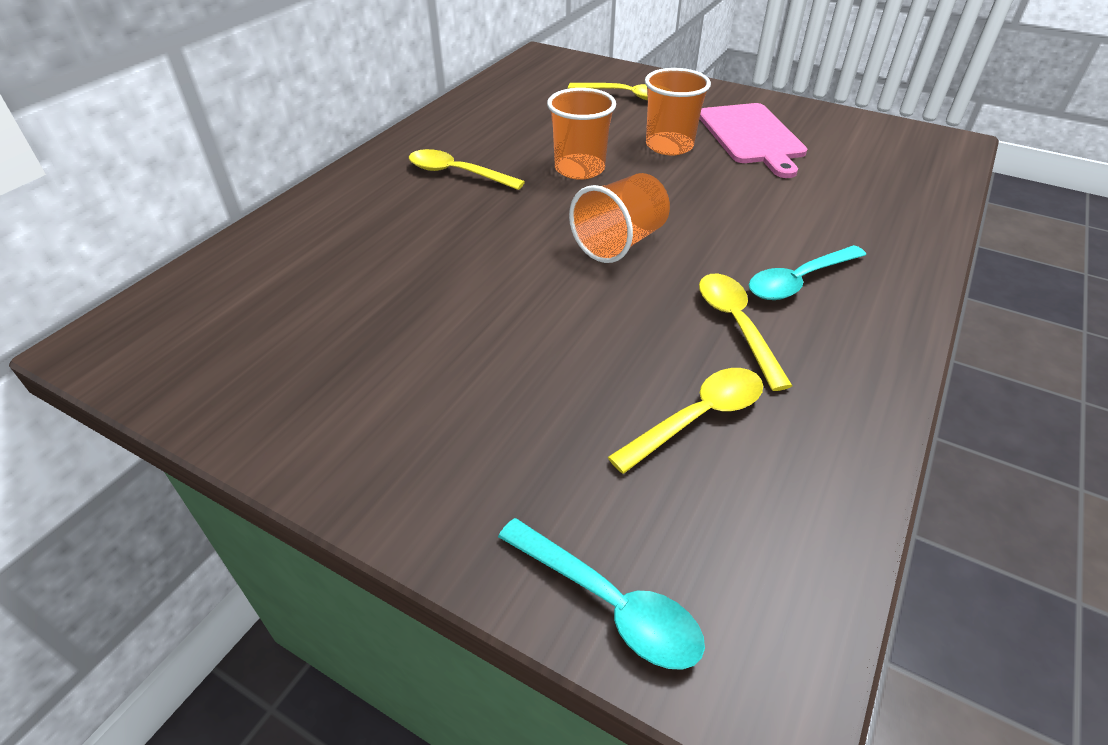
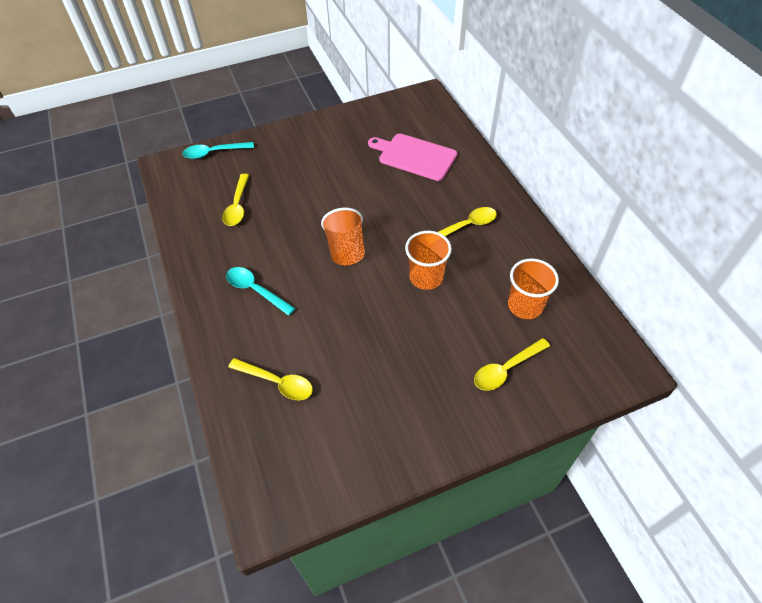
camera: 130 degrees right, 10 degrees up
(669, 146) = (414, 338): orange cup -> orange cup (525, 306)
(736, 325) = (259, 248): yellow spoon -> yellow spoon (277, 382)
(751, 136) = (386, 394): pink cutting board -> pink cutting board (415, 156)
(798, 281) = (255, 290): turquoise spoon -> turquoise spoon turned 60 degrees counterclockwise

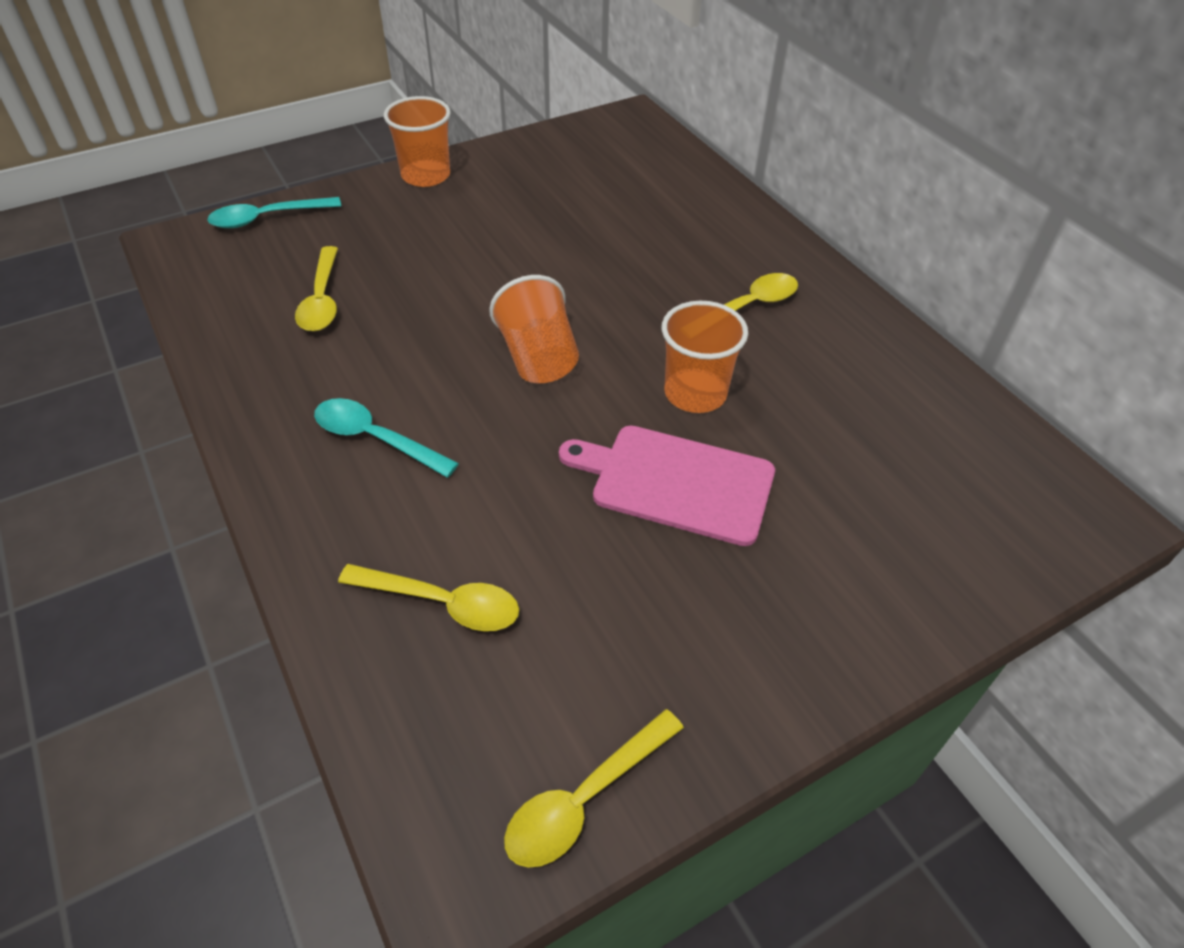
camera: 10 degrees left, 5 degrees down
(415, 156) = (632, 206): pink cutting board -> pink cutting board (676, 482)
(506, 369) = (880, 538): yellow spoon -> yellow spoon (584, 799)
(525, 306) = (884, 427): orange cup -> orange cup (426, 175)

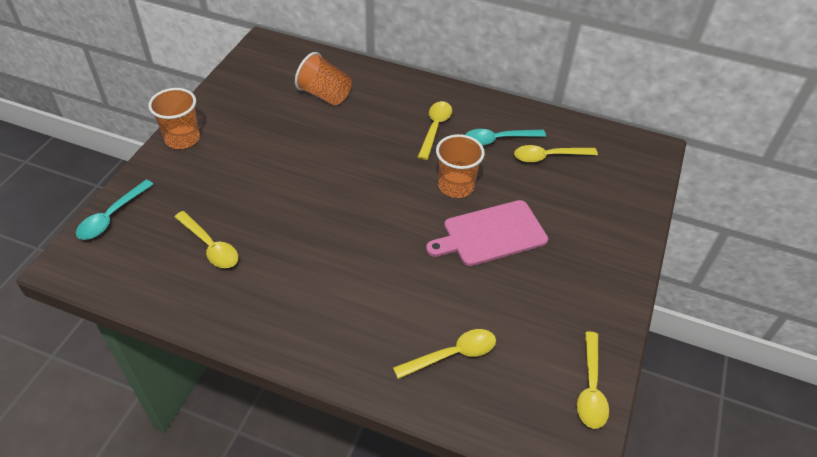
camera: 40 degrees left, 0 degrees up
(375, 438) = (332, 301): turquoise spoon -> turquoise spoon (498, 139)
(538, 358) = (365, 211): orange cup -> orange cup (325, 95)
(887, 429) = (548, 157): none -> yellow spoon

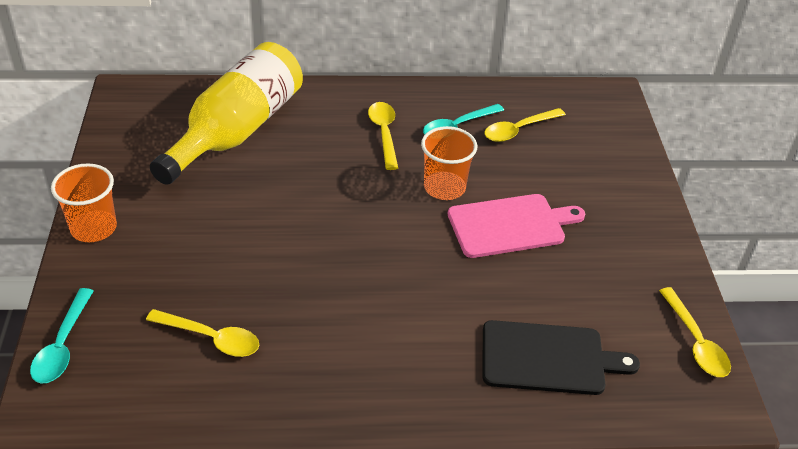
camera: 25 degrees left, 5 degrees down
(325, 95) = (237, 131): orange cup -> yellow bottle
(452, 354) = (548, 358): yellow spoon -> black cutting board
(491, 234) = (510, 225): pink cutting board -> pink cutting board turned 150 degrees counterclockwise

